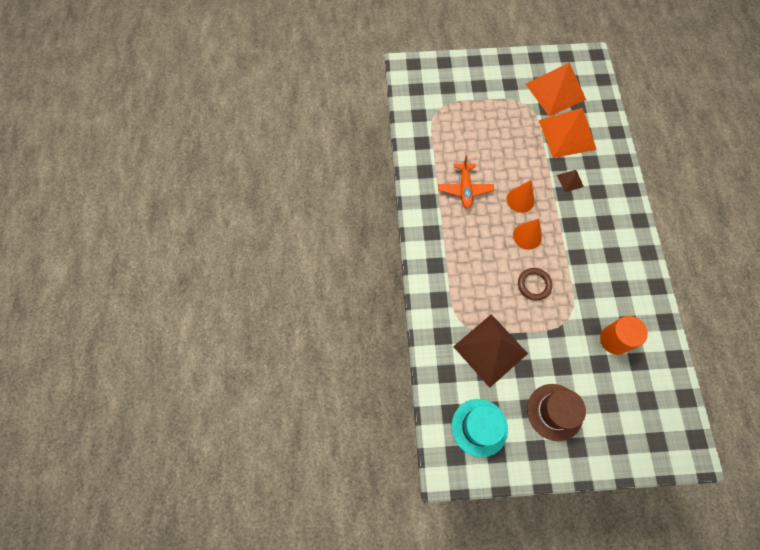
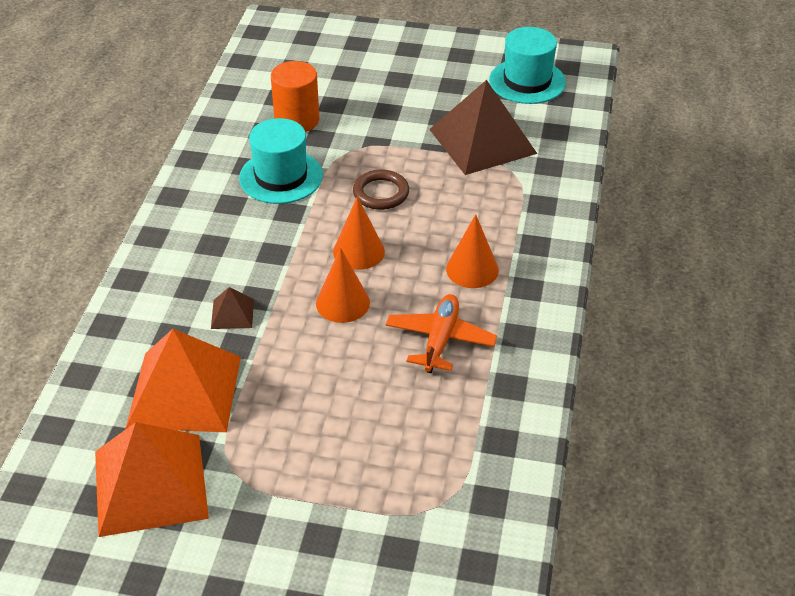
camera: 165 degrees left, 25 degrees down
(463, 238) = (472, 269): none -> orange cone
(554, 412) = (421, 77): brown hat -> none
(597, 284) = (281, 177): none -> turquoise hat

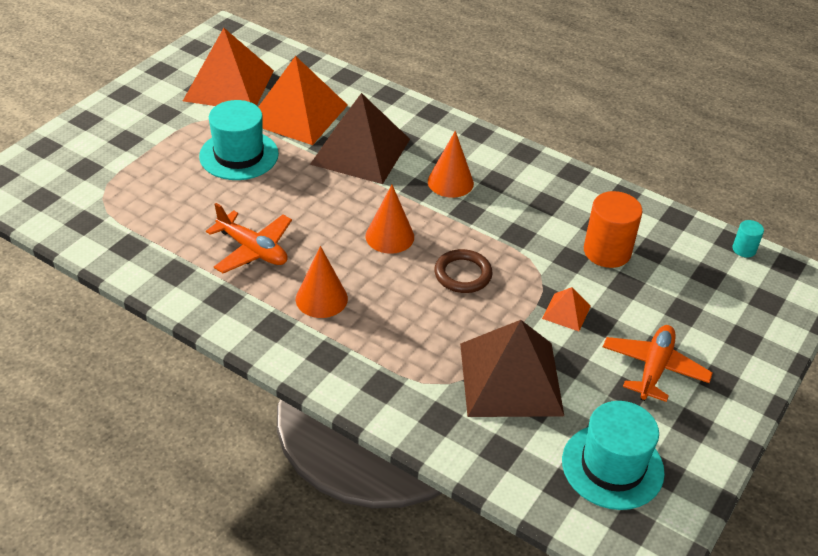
camera: 110 degrees right, 0 degrees up
(232, 313) = (360, 151): brown pyramid -> brown pyramid, size x2.29
(249, 53) = (744, 249): none -> turquoise cylinder
(281, 177) = (520, 218): turquoise hat -> turquoise hat (239, 155)
(342, 303) = (333, 209): orange cone -> orange cone (450, 182)
(388, 128) = (566, 312): none -> orange pyramid
(419, 77) = (654, 368): none -> orange plane

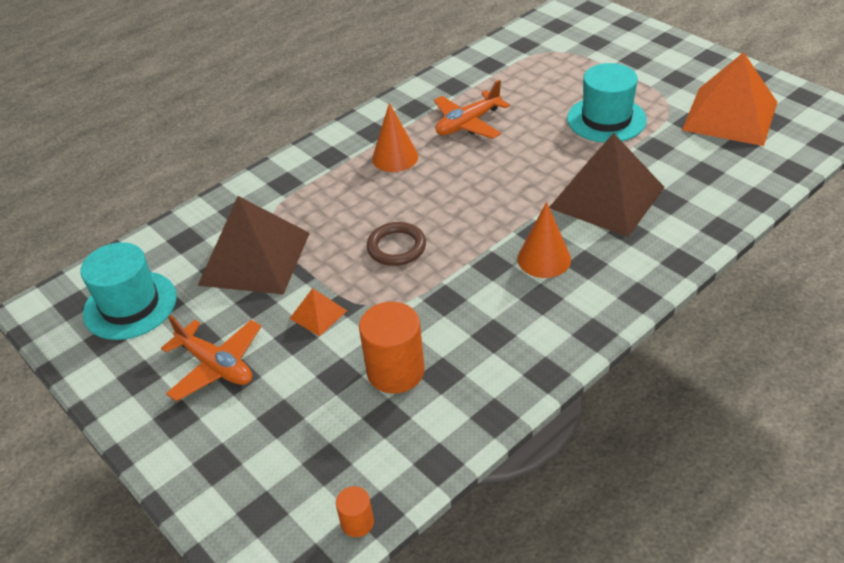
camera: 110 degrees right, 0 degrees up
(297, 113) = (678, 158): orange pyramid -> none
(389, 236) = (465, 204): orange cone -> none
(744, 249) = (357, 522): turquoise cylinder -> orange cylinder

